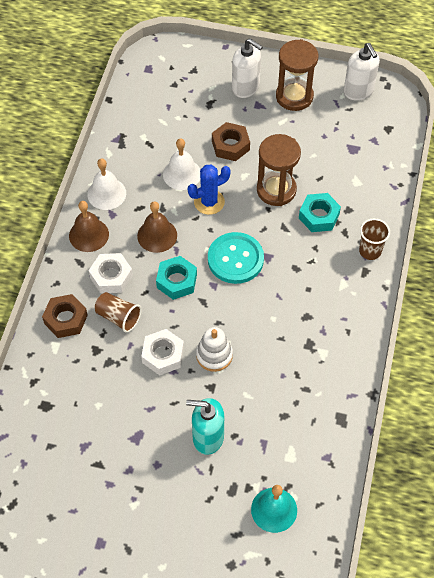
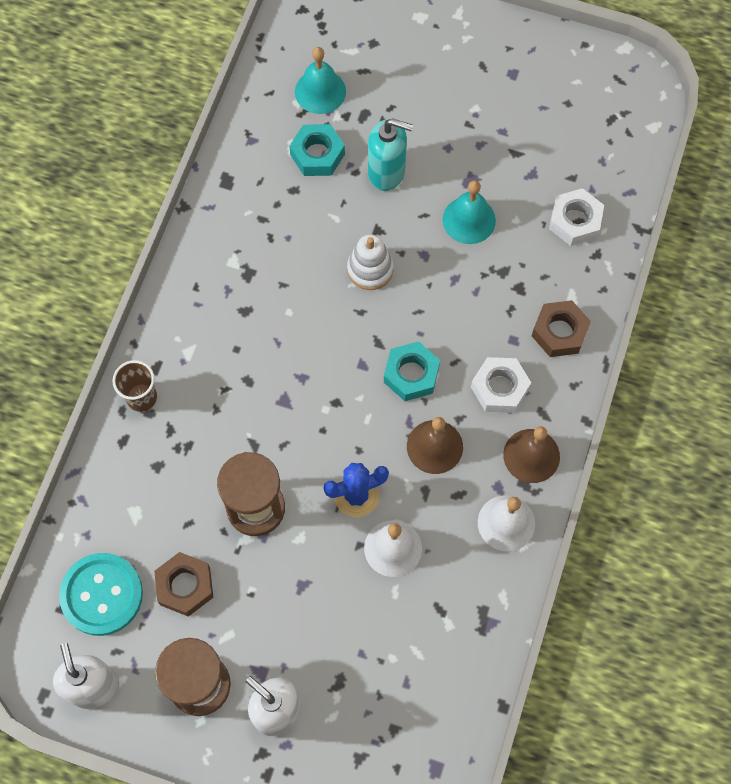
camera: 175 degrees left, 10 degrees up
(118, 317) = (490, 329): brown cup -> none
(137, 401) = (469, 220): none -> turquoise bell
(163, 355) = (434, 274): white nut -> white nut (575, 221)
(230, 145) = (314, 595): brown nut -> brown nut (185, 586)
(235, 259) = (328, 400): turquoise button -> turquoise button (102, 595)
(319, 216) = (201, 458): turquoise nut -> turquoise nut (317, 154)

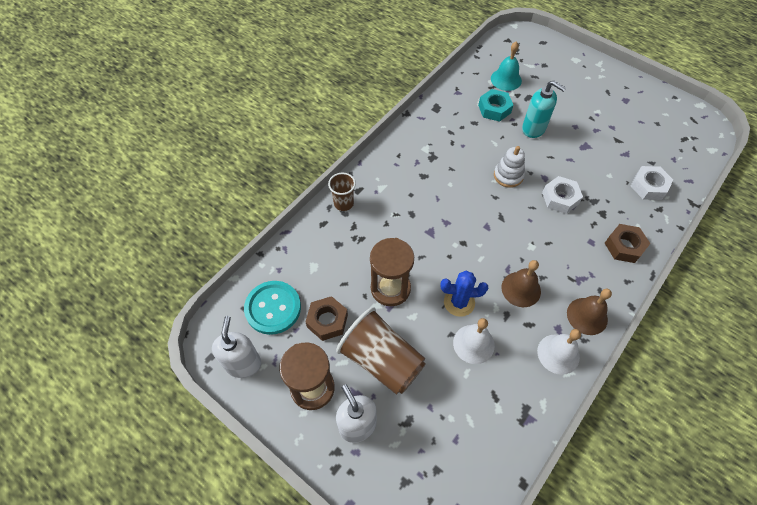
camera: 20 degrees right, 10 degrees down
(278, 614) = (382, 360): none -> brown cup
(411, 374) = (517, 241): turquoise nut -> none
(469, 220) = (579, 167): turquoise bell -> none
(499, 388) = (575, 267): white nut -> white nut (560, 198)

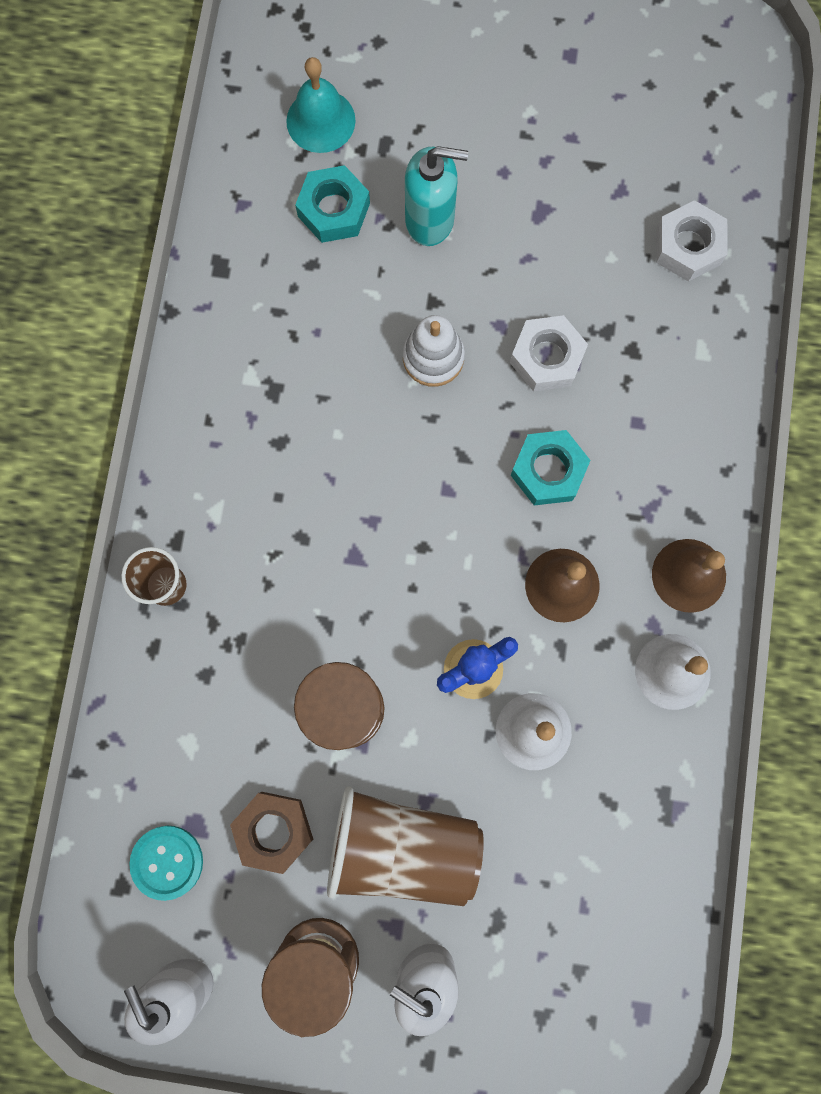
camera: 30 degrees left, 20 degrees up
(273, 308) = (167, 862): turquoise button -> turquoise button, size x0.66
(538, 241) = (548, 471): none -> turquoise nut
(624, 246) = (695, 402): brown nut -> none

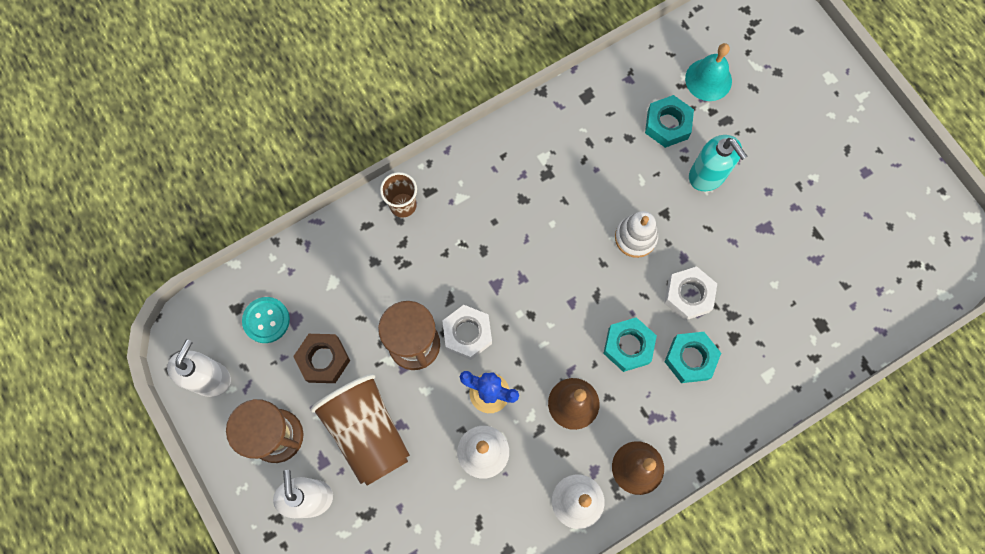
camera: 50 degrees right, 5 degrees down
(617, 416) = (690, 359): none -> turquoise nut
(688, 246) = (819, 320): white nut -> white nut (467, 334)

